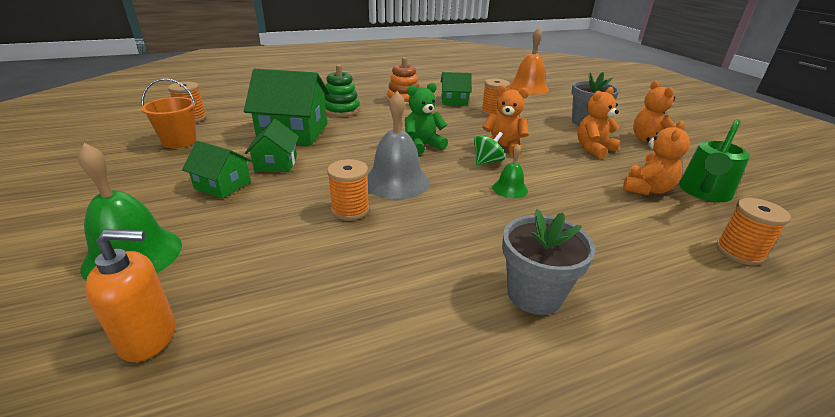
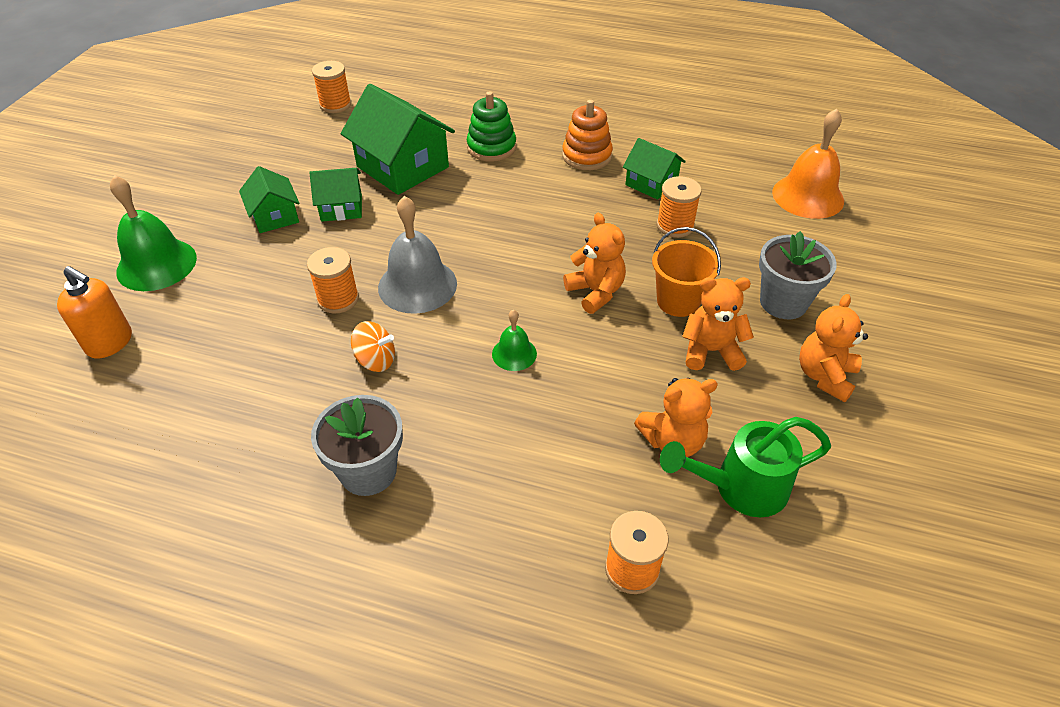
camera: 40 degrees right, 15 degrees up
(179, 141) = (295, 138): orange bucket -> orange bucket (678, 301)
(276, 163) = (341, 207): green house -> green house turned 45 degrees clockwise
(422, 146) = (507, 246): green teddy bear -> none
(432, 230) = (376, 360): none -> orange spinning top
(487, 162) = (545, 304): green spinning top -> none

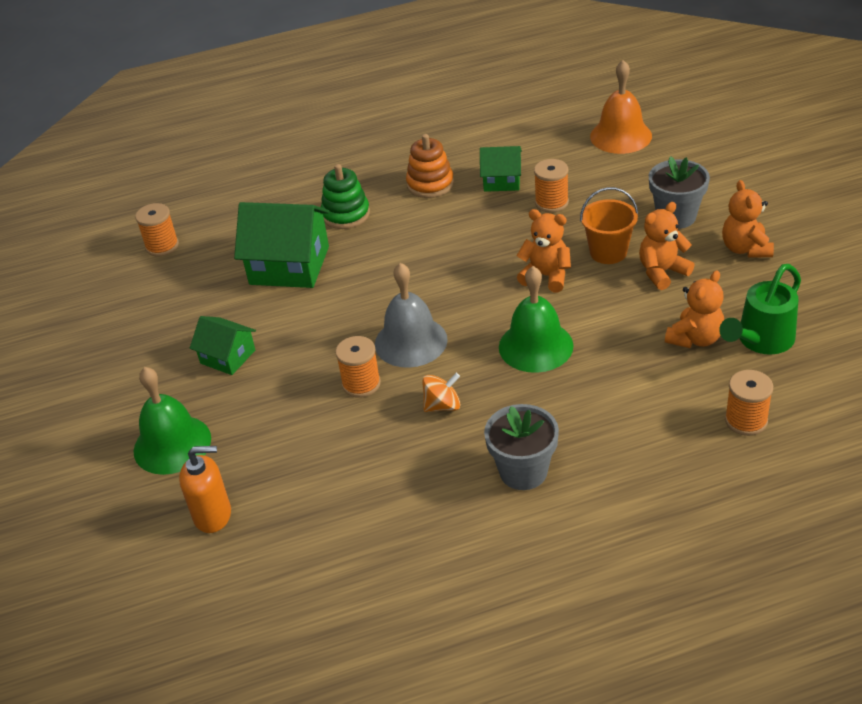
camera: 30 degrees left, 5 degrees down
(341, 207) = (277, 321): green house -> none
(514, 353) = (535, 346): green bell -> green bell, size x1.90

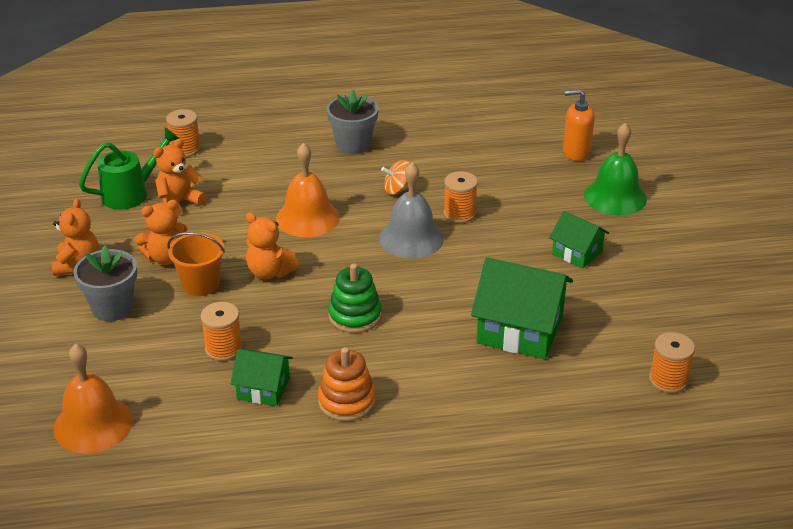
camera: 175 degrees left, 5 degrees down
(346, 214) = (453, 379): green stacking toy -> green stacking toy (355, 316)
(535, 346) = (307, 218): green bell -> orange bell

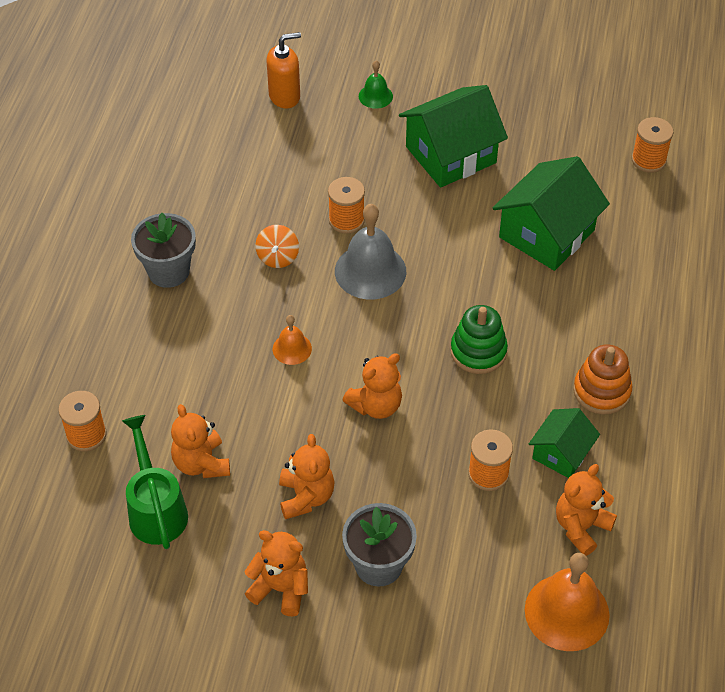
camera: 70 degrees left, 15 degrees up
(186, 416) = (581, 527): none -> orange teddy bear
(200, 284) = (370, 473): orange bucket -> none
(307, 218) = (292, 348): orange bell -> orange bell, size x0.53
(576, 152) = (285, 96): orange soap dispenser -> orange soap dispenser turned 135 degrees counterclockwise
(577, 252) = (450, 155): green house -> green house, size x1.77
(615, 197) = (375, 96): green bell -> green bell, size x0.53

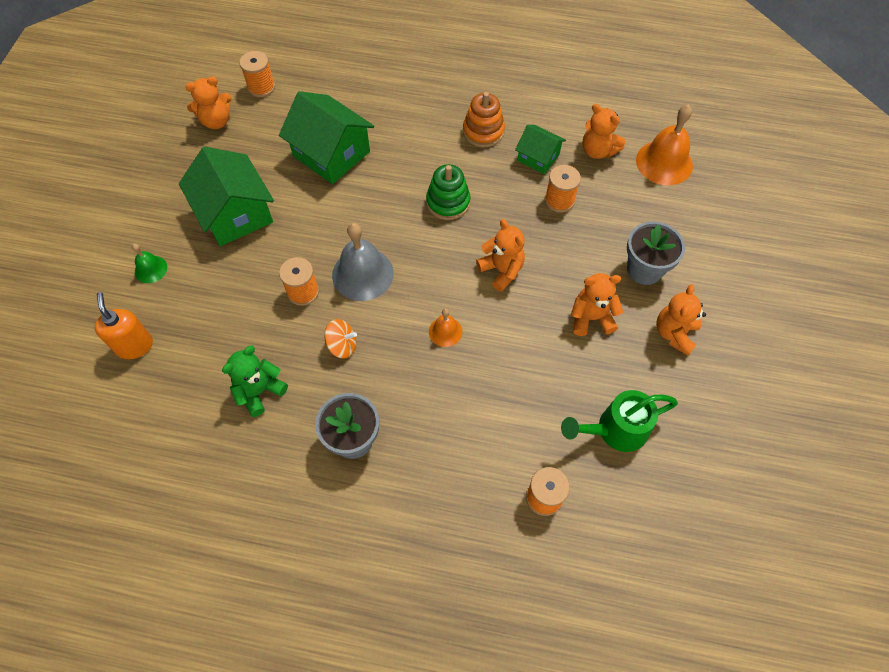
camera: 90 degrees left, 10 degrees up
(201, 463) = (566, 397): orange teddy bear -> orange teddy bear (216, 121)
(228, 194) = (259, 391): none -> green teddy bear

